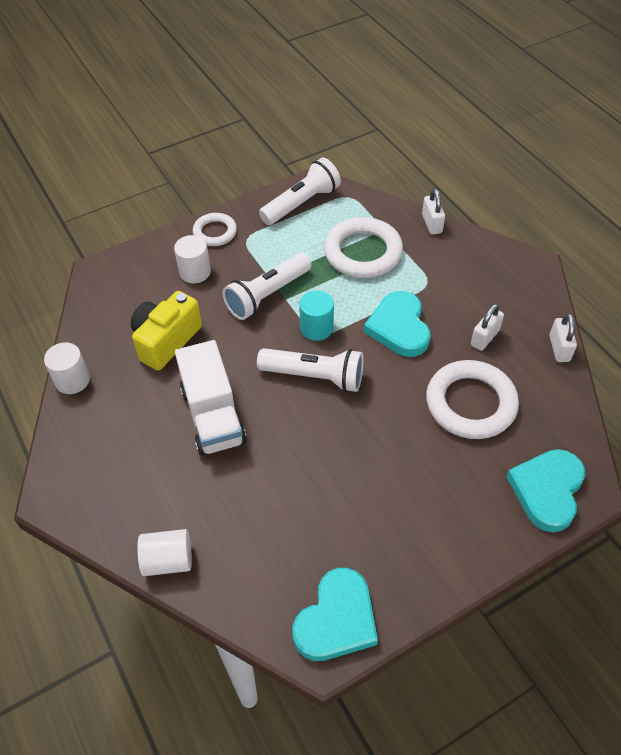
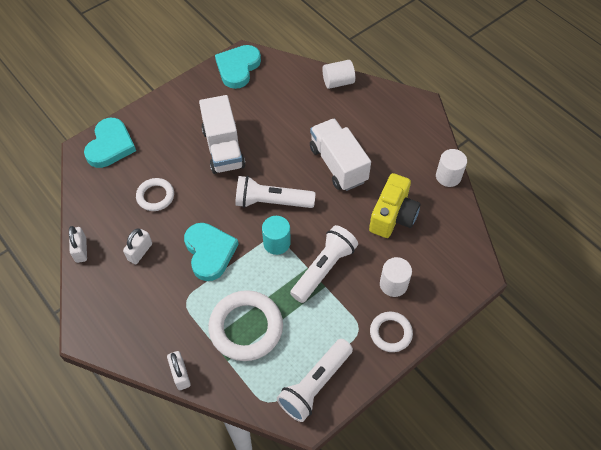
camera: 170 degrees right, 5 degrees up
(373, 462) = (223, 148): none -> white truck
(470, 403) = (155, 196): white ring -> white ring, size x0.57

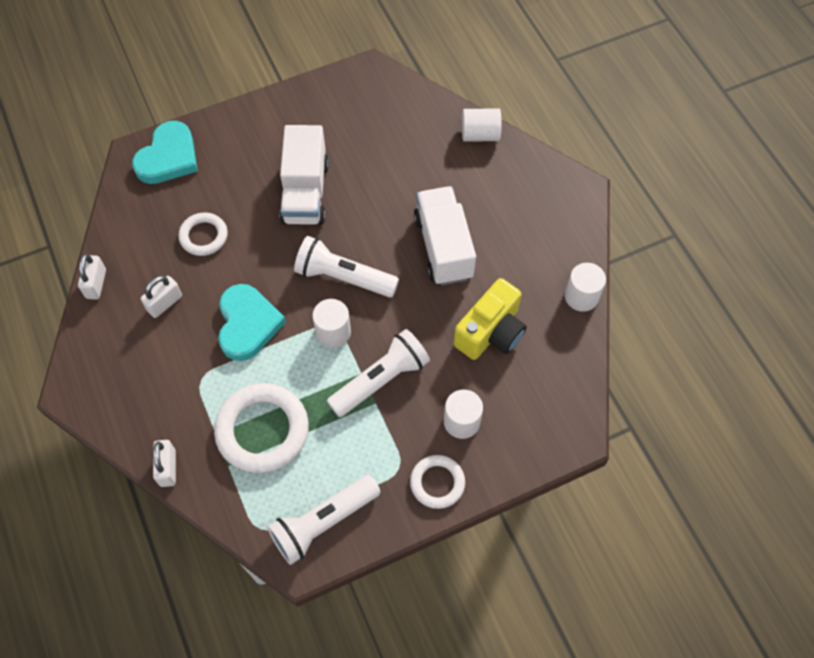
camera: 15 degrees right, 5 degrees up
(238, 68) = (357, 87): turquoise heart -> none
(276, 243) = (333, 332): turquoise cylinder -> white cylinder

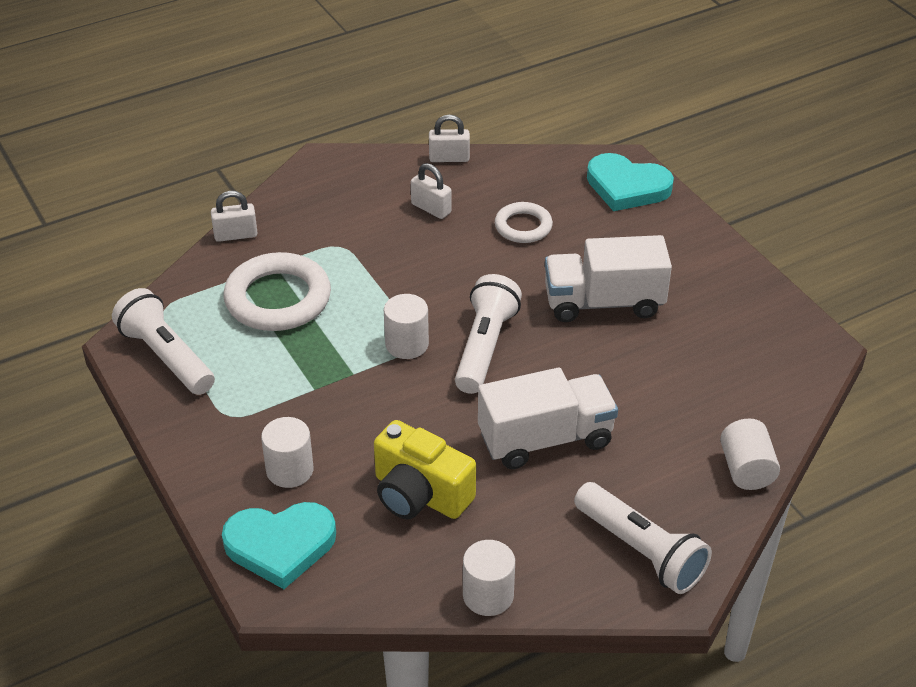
camera: 85 degrees right, 20 degrees down
(247, 324) = (411, 273): turquoise heart -> turquoise heart (280, 545)
(380, 380) = (344, 391): white flashlight -> white flashlight (640, 550)
(437, 483) = (209, 451): white ring -> none

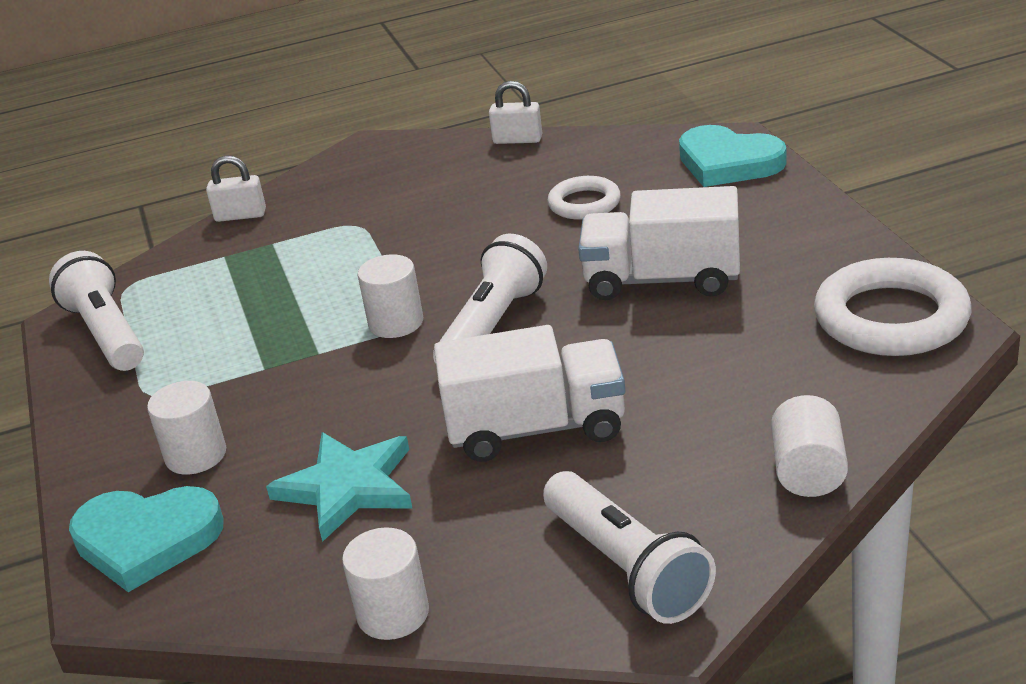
camera: 15 degrees right, 10 degrees down
(278, 299) = (261, 276): white ring -> white ring (891, 318)
(419, 494) = (348, 487): yellow camera -> turquoise star
(431, 208) = (478, 187): white padlock -> none

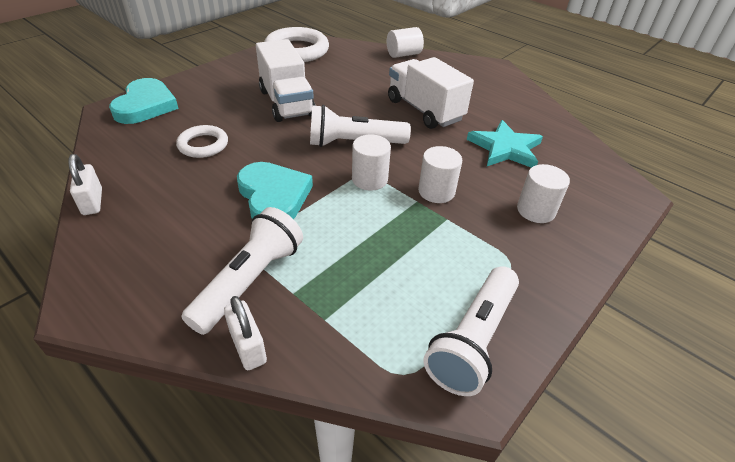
camera: 125 degrees left, 10 degrees up
(147, 540) = (599, 198): turquoise heart -> turquoise heart (273, 196)
(393, 613) = (551, 114): white cylinder -> white cylinder (436, 191)
(626, 567) = (480, 76): white flashlight -> white flashlight (249, 281)

